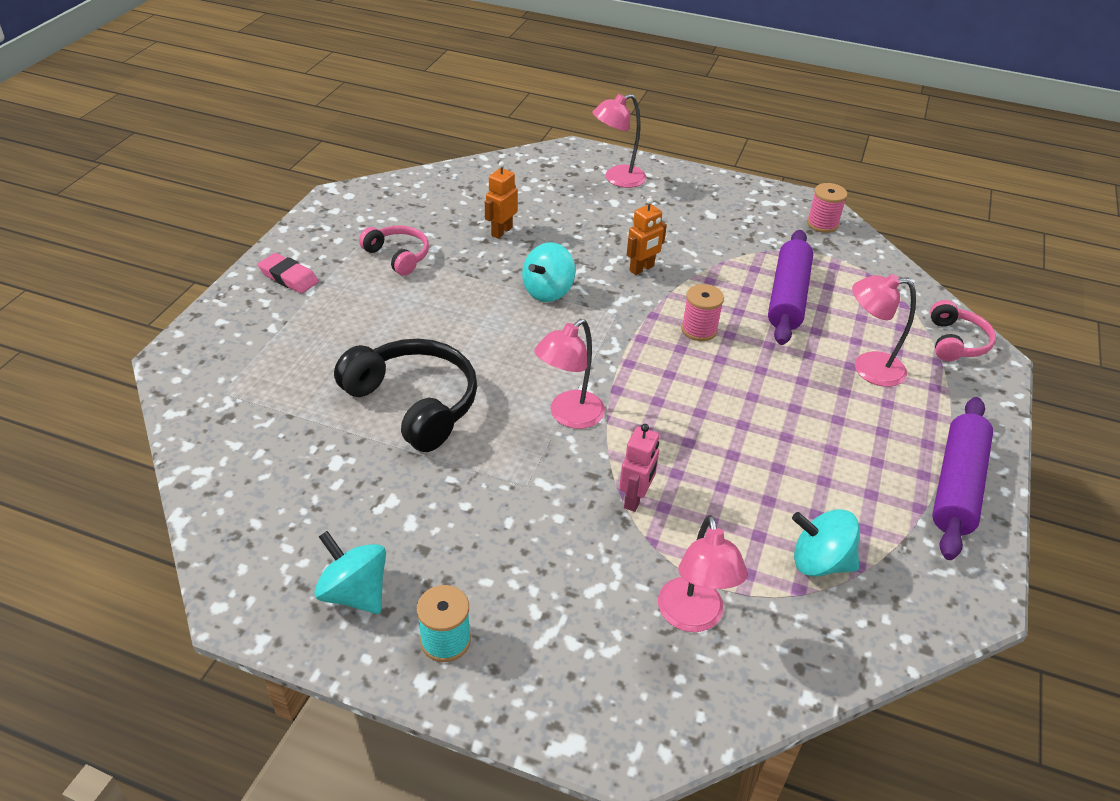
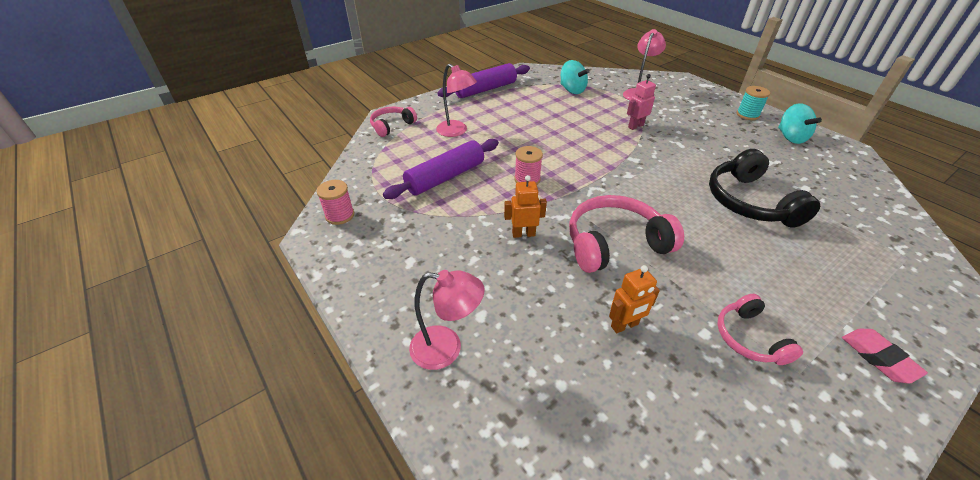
camera: 145 degrees left, 0 degrees up
(548, 291) = (615, 244): turquoise spinning top -> pink headphones
(569, 416) = (649, 165): pink lamp -> none

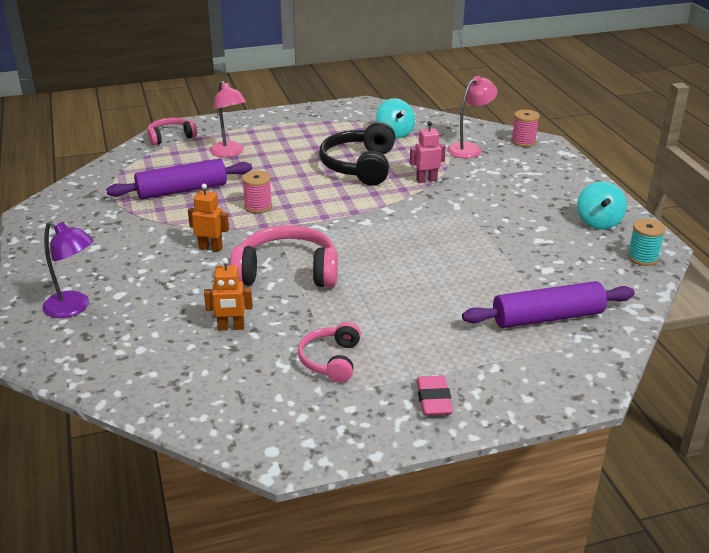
camera: 20 degrees right, 10 degrees down
(340, 215) = (64, 202): pink spool -> pink spool (523, 141)
(447, 348) = (74, 308): pink lamp -> purple lamp
(485, 89) = (298, 118): purple rolling pin -> purple rolling pin (547, 317)
(747, 115) = (576, 192): turquoise spool -> turquoise spool (642, 258)
(750, 202) = (467, 268): black headphones -> black headphones (360, 166)

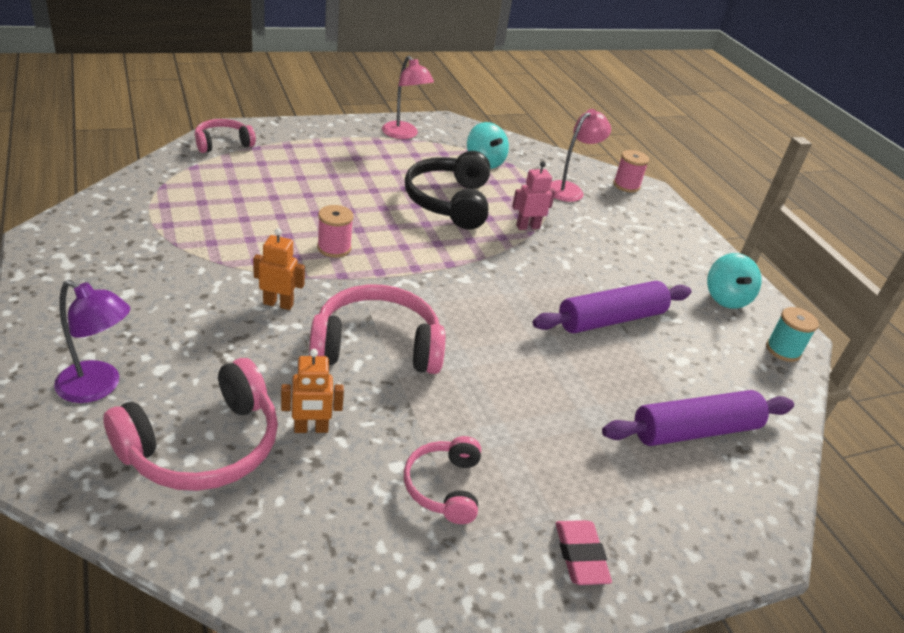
camera: 10 degrees left, 5 degrees up
(150, 340) = (203, 445): none -> pink headphones
(182, 190) = (239, 218): purple rolling pin -> purple rolling pin (610, 319)
(229, 153) = (295, 171): pink lamp -> pink lamp (403, 134)

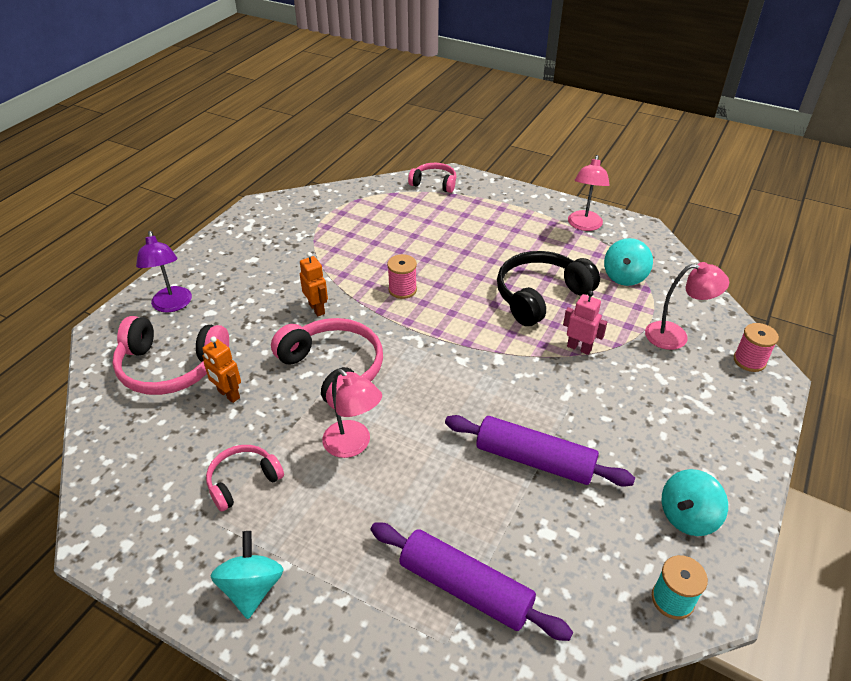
camera: 55 degrees right, 5 degrees up
(485, 393) = (353, 445): none -> pink lamp
(580, 556) = (252, 588): pink eraser -> turquoise spinning top

